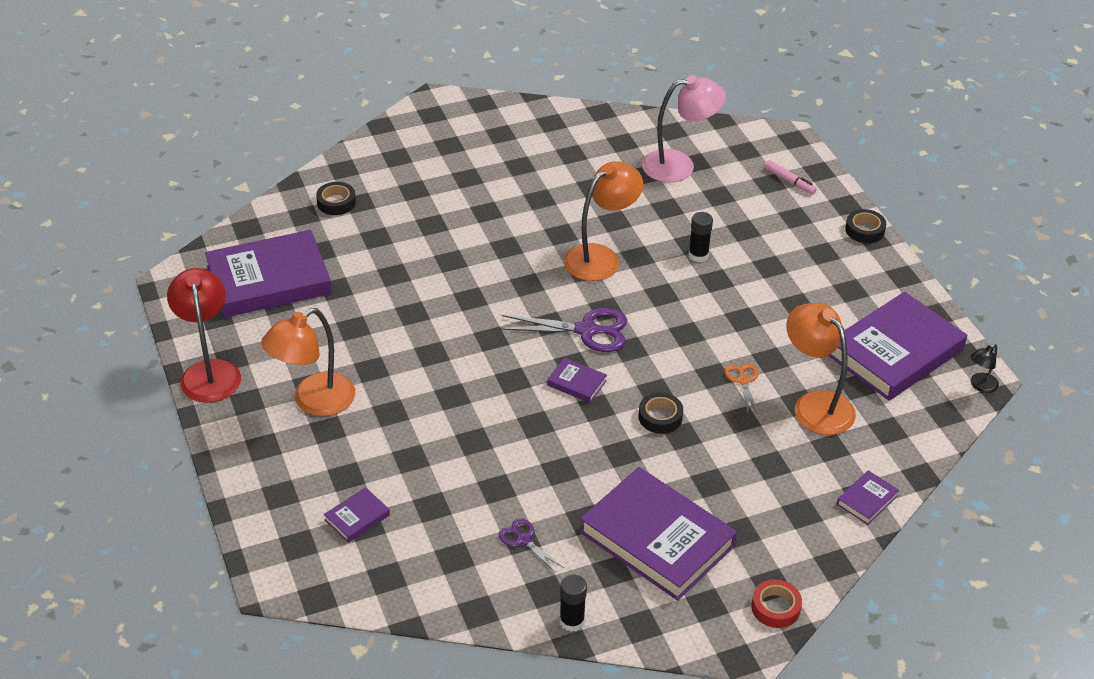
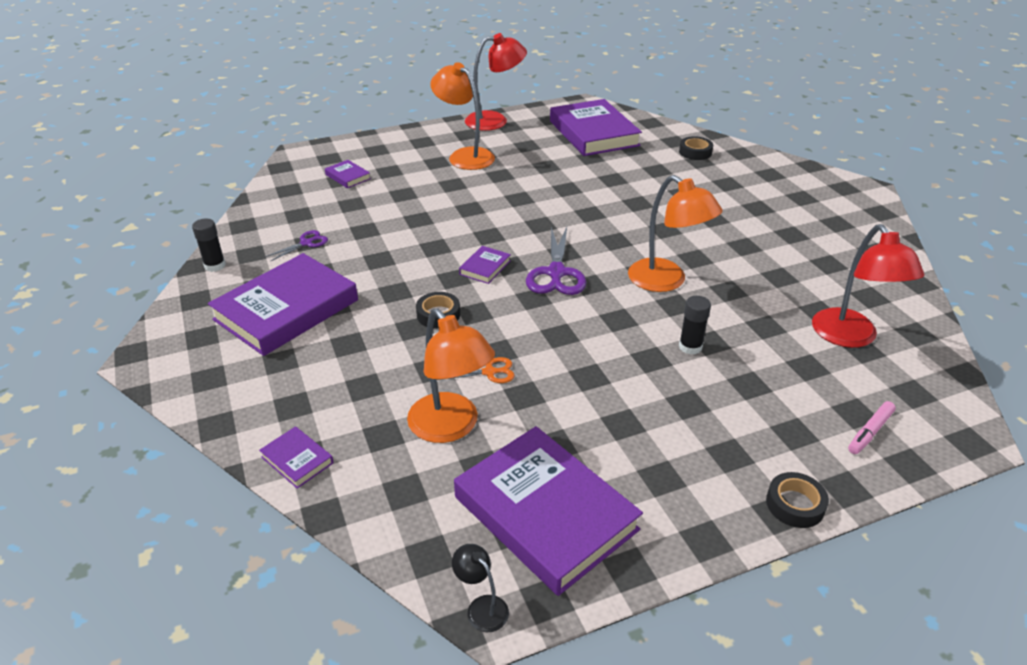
camera: 90 degrees right, 5 degrees down
(679, 165) = (850, 337): pink lamp -> red lamp
(775, 607) = (179, 379): red tape -> none
(815, 404) = (451, 427): orange lamp -> orange lamp turned 90 degrees clockwise

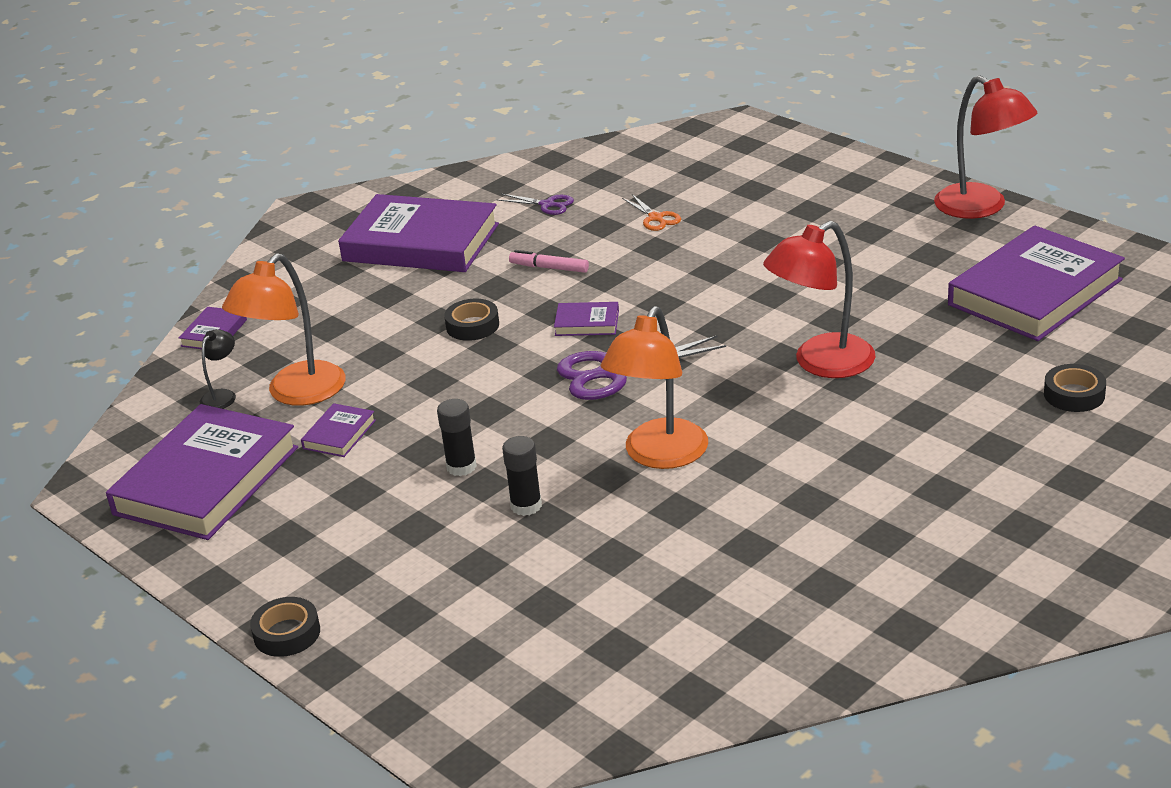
camera: 70 degrees right, 5 degrees down
(215, 266) = (467, 177): black glue stick -> black glue stick (461, 467)
(348, 176) = (712, 171): purple book -> purple book (339, 434)
(465, 156) = (848, 222): orange lamp -> none
(481, 607) = (87, 480): black lamp -> black lamp (222, 395)
(489, 372) = (393, 387): orange scissors -> orange scissors (656, 218)
(850, 337) = (637, 632): red lamp -> red lamp (821, 363)
(870, 432) = (440, 674): pink marker -> pink marker (549, 268)

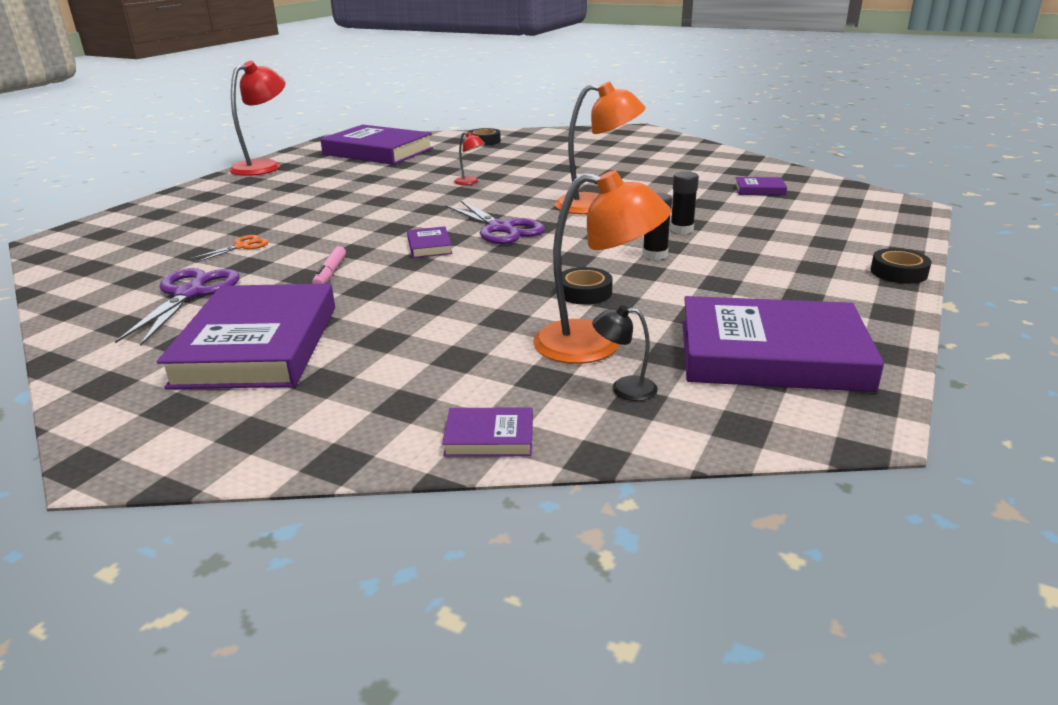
camera: 110 degrees left, 5 degrees down
(339, 434) = (648, 308): purple book -> purple book (759, 190)
(472, 326) = (441, 287): black tape -> black tape (584, 292)
(547, 205) = (190, 294): purple scissors -> purple scissors, size x1.86
(821, 363) = (470, 182): red lamp -> red lamp, size x0.47

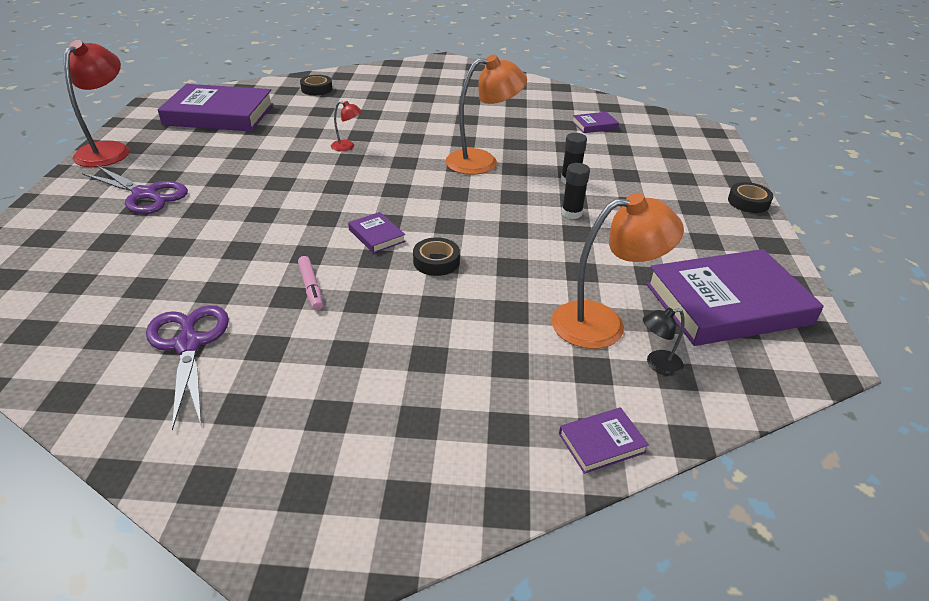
camera: 25 degrees left, 10 degrees up
(242, 246) = (187, 269): orange scissors -> none
(258, 345) = (319, 394): purple book -> none
(501, 229) = (423, 203): purple scissors -> purple scissors (145, 194)
(584, 292) = (550, 267): black tape -> black tape (436, 261)

